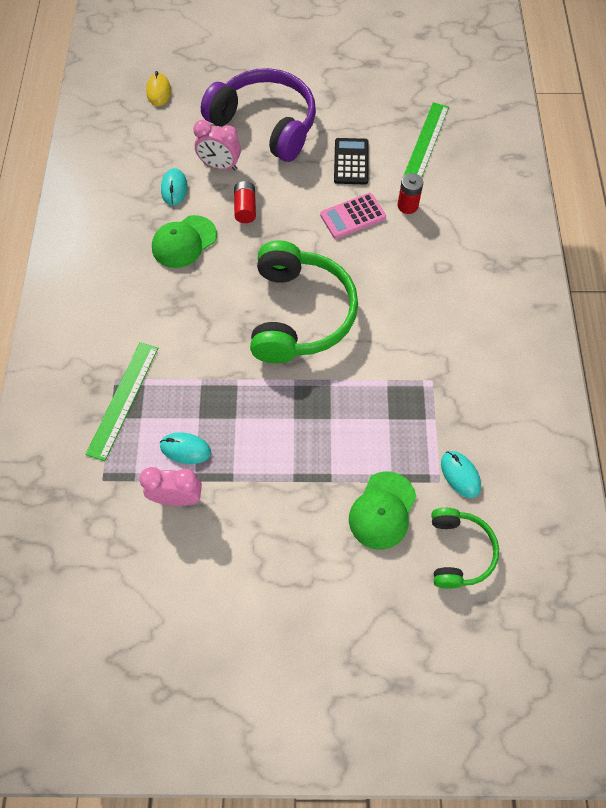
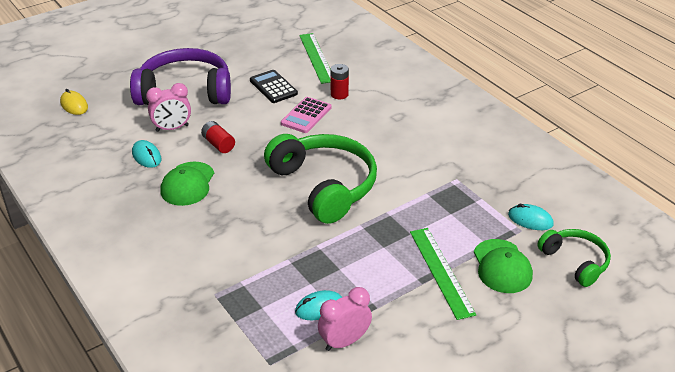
camera: 35 degrees left, 25 degrees down
(123, 399) = (235, 304): green ruler -> green ruler (441, 271)

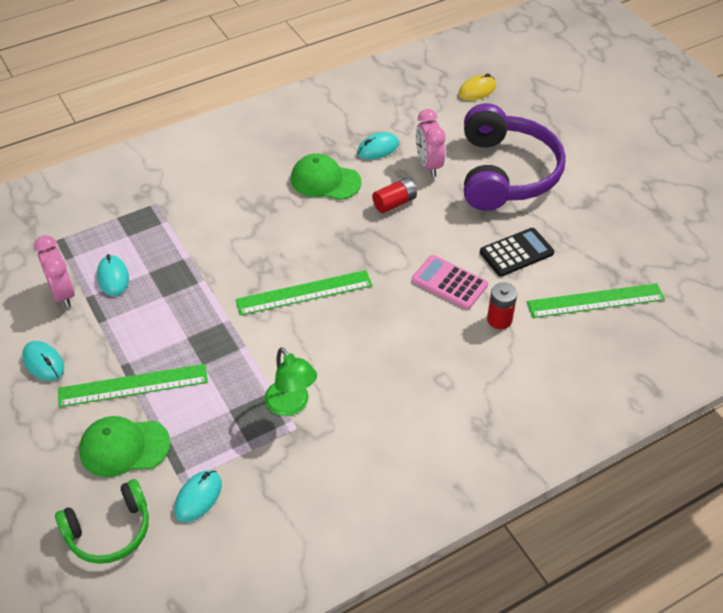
camera: 95 degrees right, 10 degrees up
(324, 185) = (304, 292): green headphones -> green ruler
(431, 337) = (43, 363): none -> turquoise mouse
(437, 183) = (291, 405): none -> green lamp

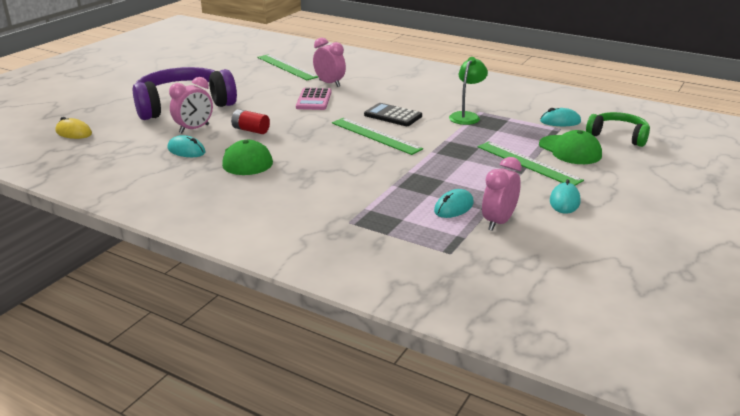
camera: 120 degrees left, 20 degrees down
(499, 319) = (329, 83): red battery -> pink clock
(516, 253) = (266, 89): black calculator -> black calculator (393, 116)

